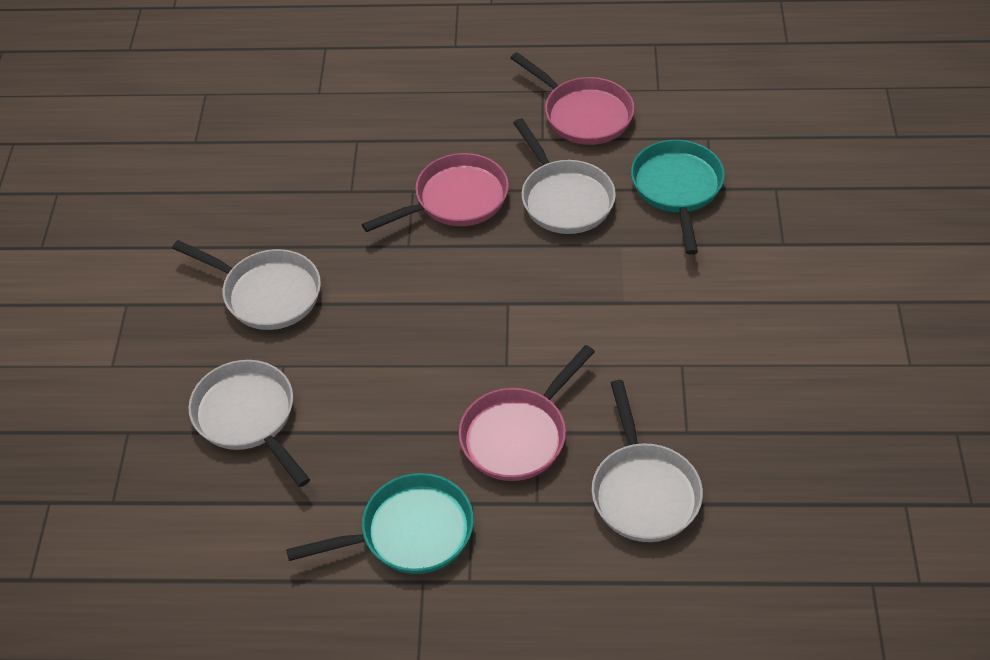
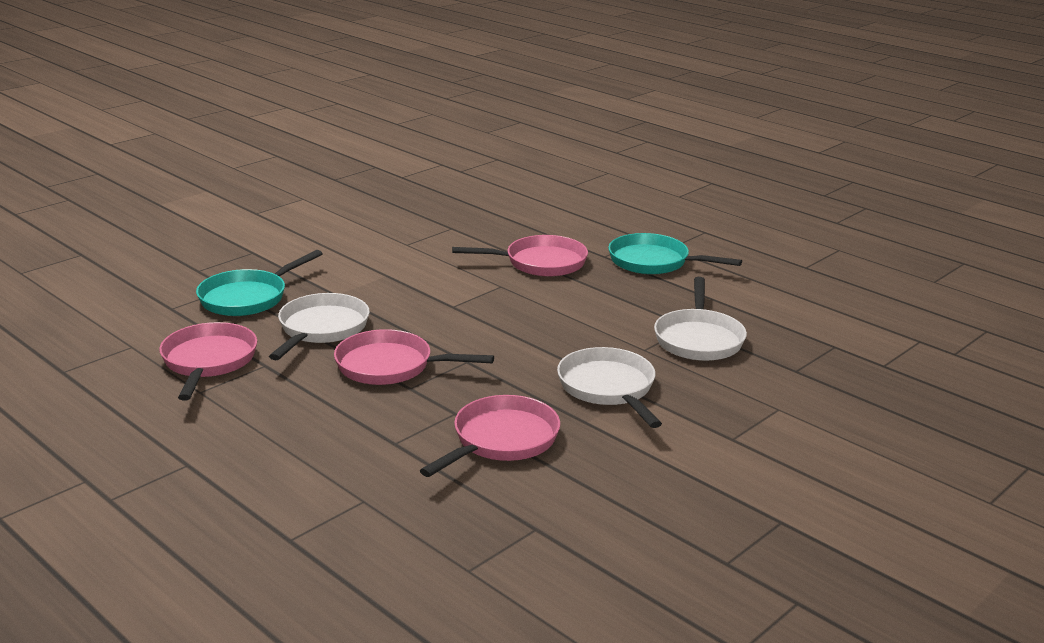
camera: 140 degrees left, 25 degrees down
(290, 189) = (501, 440): none -> pink pan
(643, 491) = (509, 224): white pan -> none

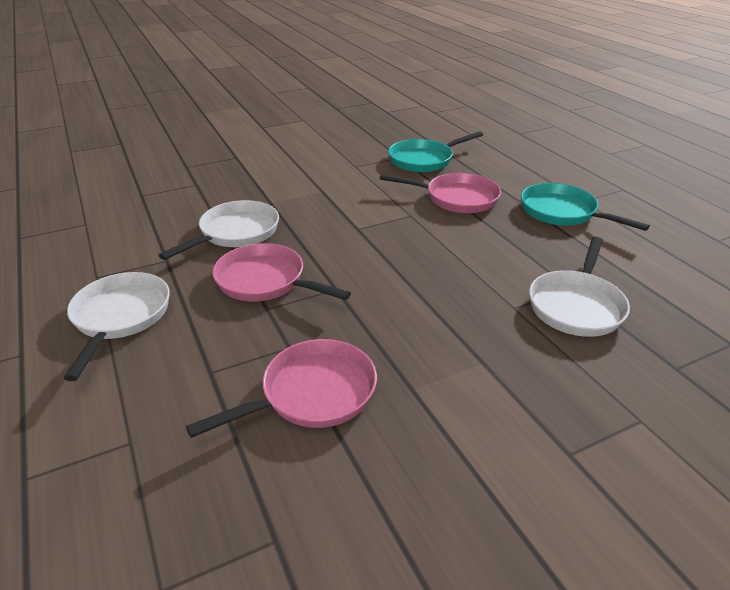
camera: 20 degrees right, 10 degrees up
(208, 362) = (127, 248): pink pan -> none
(248, 298) = (202, 195): turquoise pan -> turquoise pan (424, 160)
(608, 388) = (455, 349): white pan -> white pan (120, 317)

